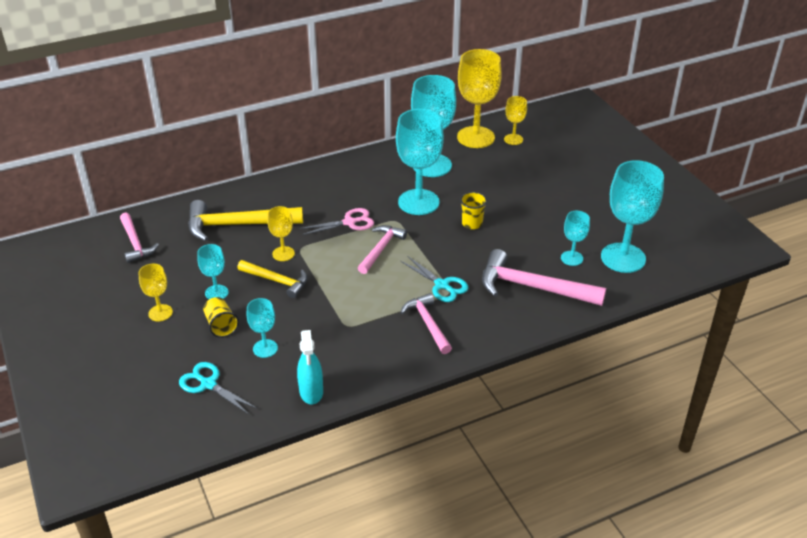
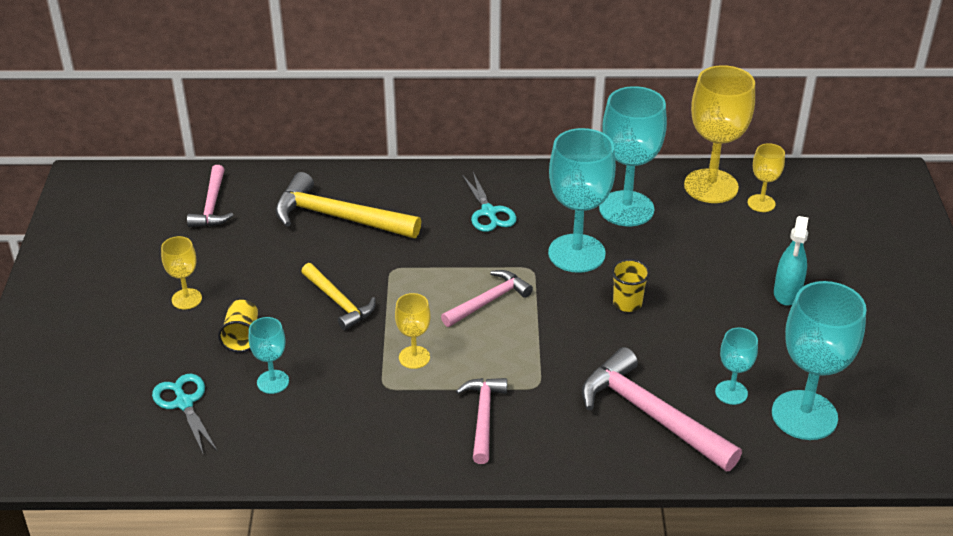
camera: 25 degrees right, 0 degrees up
(216, 293) = (262, 295): turquoise goblet -> none
(283, 254) = (368, 270): yellow goblet -> yellow goblet (414, 357)
(311, 392) = (290, 454): turquoise spray bottle -> turquoise spray bottle (787, 293)
(349, 222) = (472, 254): pink scissors -> none
(442, 285) = (534, 373): turquoise scissors -> turquoise scissors (489, 212)

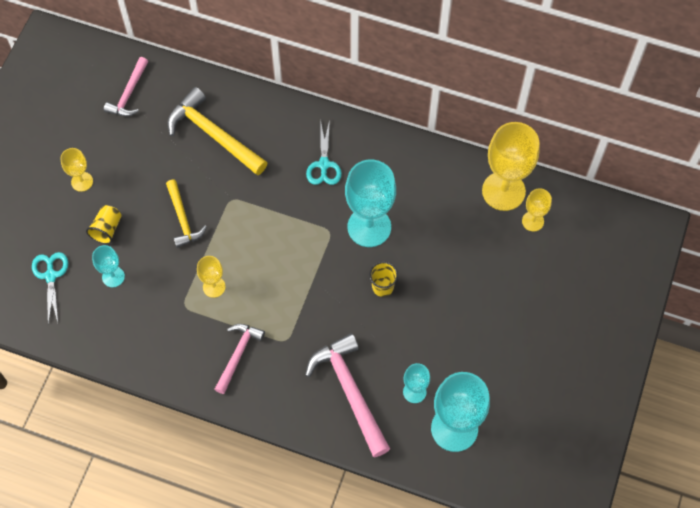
camera: 20 degrees right, 25 degrees up
(489, 301) = (286, 252): pink hammer -> none
(626, 209) = (427, 194): turquoise goblet -> none
(787, 293) = (503, 316): turquoise spray bottle -> none

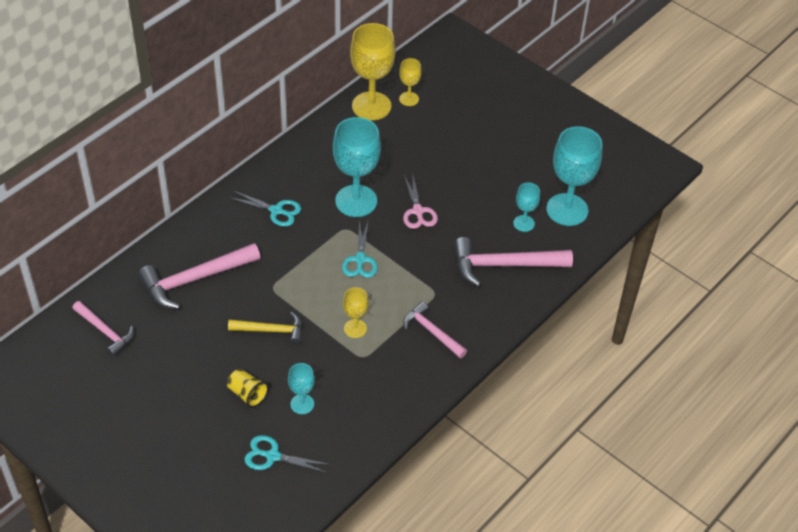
camera: 70 degrees left, 15 degrees down
(82, 181) = (181, 399): yellow goblet -> none
(213, 135) = (195, 279): yellow hammer -> pink hammer
(297, 259) = (360, 259): none -> turquoise scissors
(382, 287) = (418, 211): yellow cup -> pink scissors

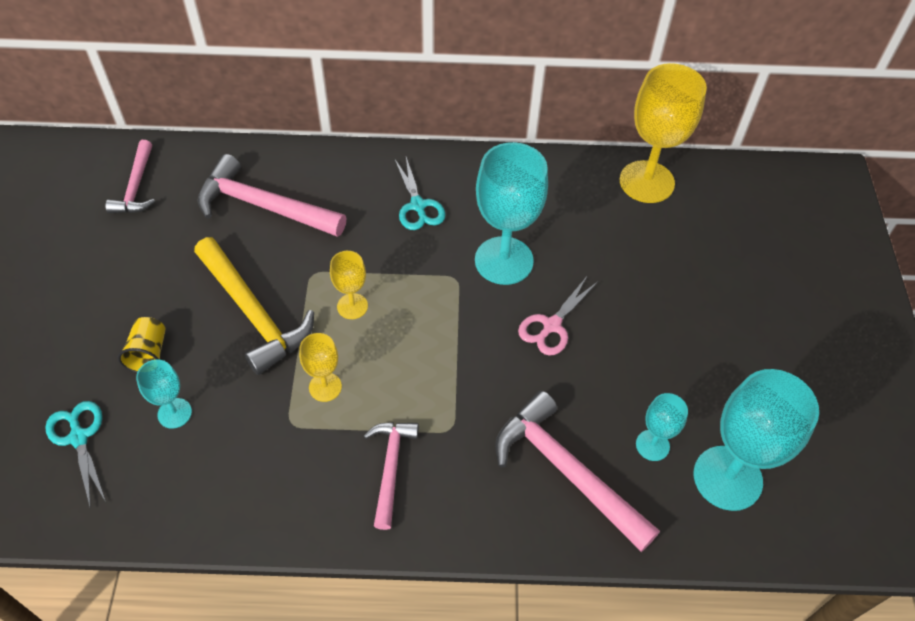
camera: 50 degrees right, 5 degrees up
(271, 330) = (254, 313): yellow hammer -> yellow hammer, size x1.64
(360, 259) = (427, 322): turquoise scissors -> none
(409, 99) = (696, 205): yellow goblet -> yellow goblet (352, 306)

